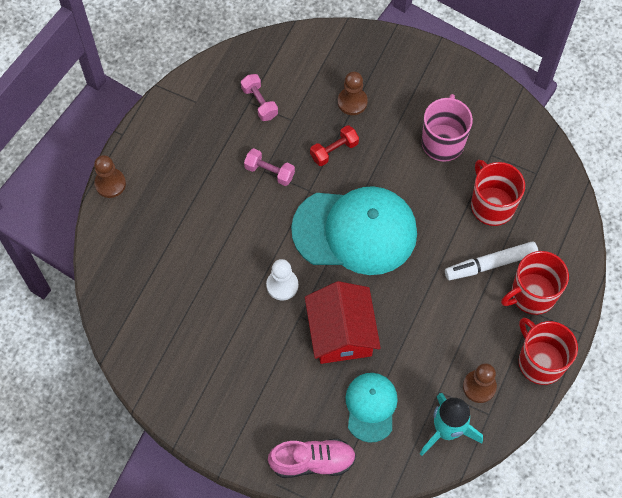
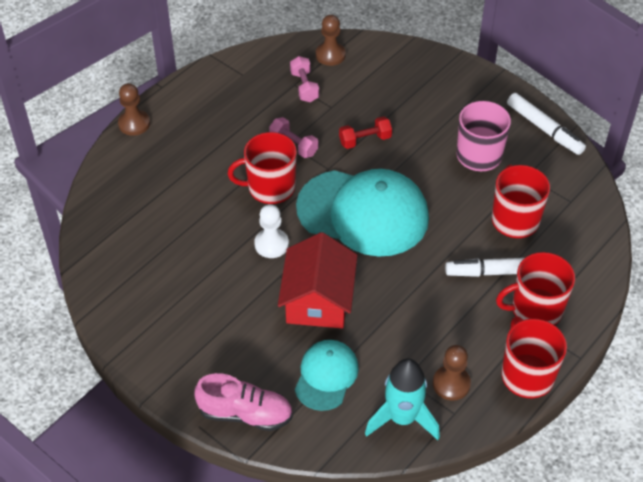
camera: 15 degrees right, 15 degrees down
(262, 224) = (270, 188): none -> red mug
(352, 102) = (397, 104): brown pawn -> brown pawn (330, 55)
(494, 99) = (544, 129): none -> white marker

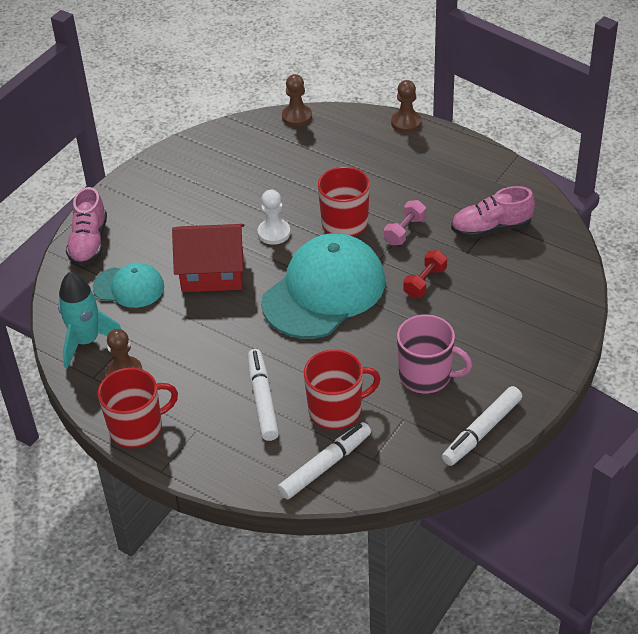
camera: 85 degrees right, 5 degrees down
(304, 87) = (491, 228): pink dumbbell -> pink shoe
(330, 55) = (547, 241): brown pawn -> brown pawn (297, 116)
(363, 213) = (324, 291): turquoise cap -> turquoise cap turned 150 degrees counterclockwise
(365, 140) = (425, 282): red dumbbell -> red dumbbell turned 60 degrees clockwise
(535, 309) = (217, 432): red mug -> none
(577, 234) = (325, 465): none -> white marker

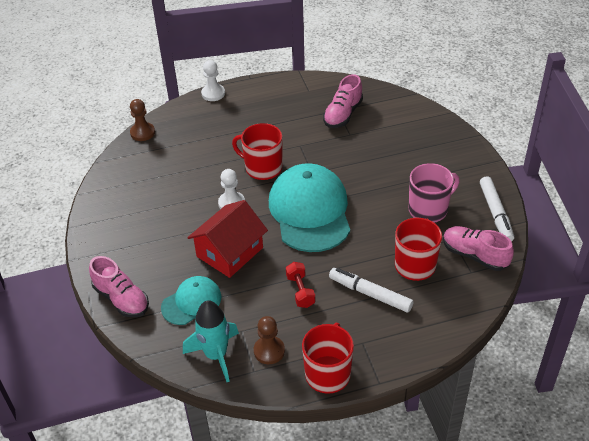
camera: 50 degrees left, 0 degrees up
(325, 465) = (455, 297): white marker -> none
(400, 448) = (475, 255): none -> pink shoe
(405, 231) = (302, 148): pink dumbbell -> none
(406, 123) = (213, 93): brown pawn -> white pawn
(425, 282) = (353, 165): red dumbbell -> red dumbbell (300, 291)

